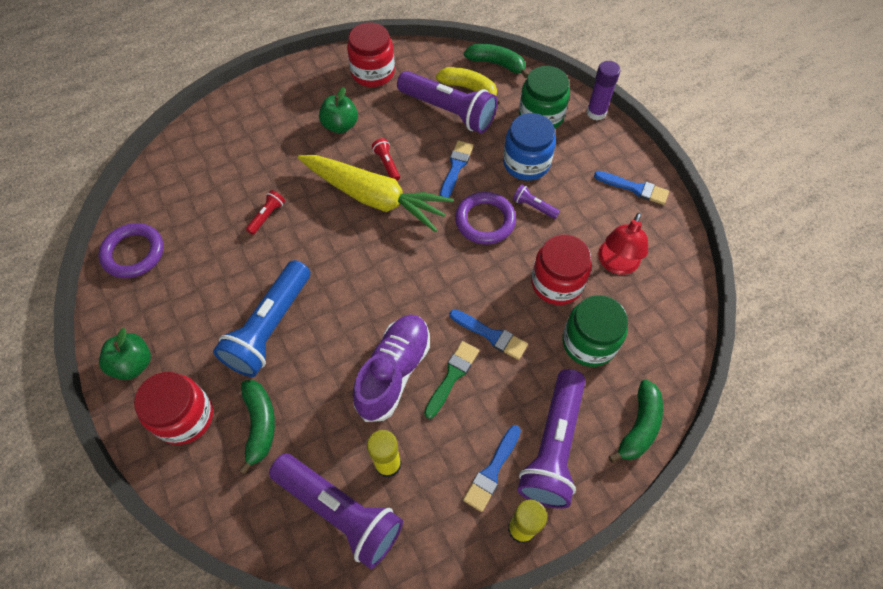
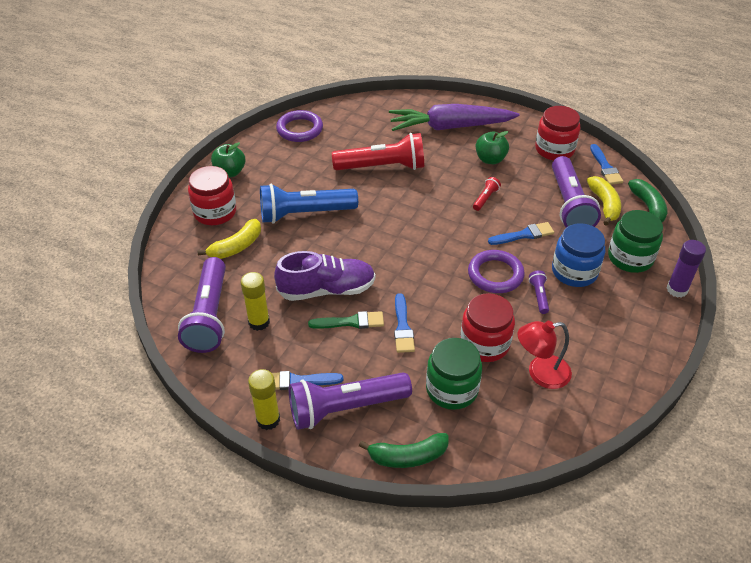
camera: 55 degrees right, 15 degrees down
(260, 425) = (236, 247): green banana -> yellow banana
(266, 125) = (450, 127): none -> purple carrot
(267, 216) = (382, 167): red flashlight -> red flashlight, size x2.35
(374, 198) = (451, 207): yellow carrot -> none
(634, 188) = (629, 351): blue brush -> blue brush (605, 167)

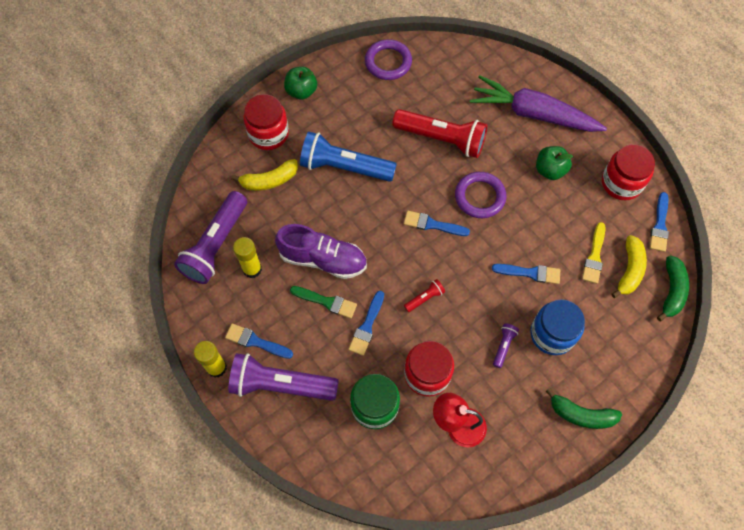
camera: 25 degrees right, 20 degrees up
(407, 456) = (306, 452): green banana -> green banana (581, 415)
(414, 229) = (432, 224): none -> blue brush
(485, 198) = (518, 216): red flashlight -> red flashlight (425, 298)
(495, 274) = (478, 306): purple ring -> purple ring (480, 197)
(569, 205) = (594, 256): purple flashlight -> yellow brush
(630, 258) = (615, 341): green jar -> none
(677, 289) = (637, 395): purple glue stick -> none

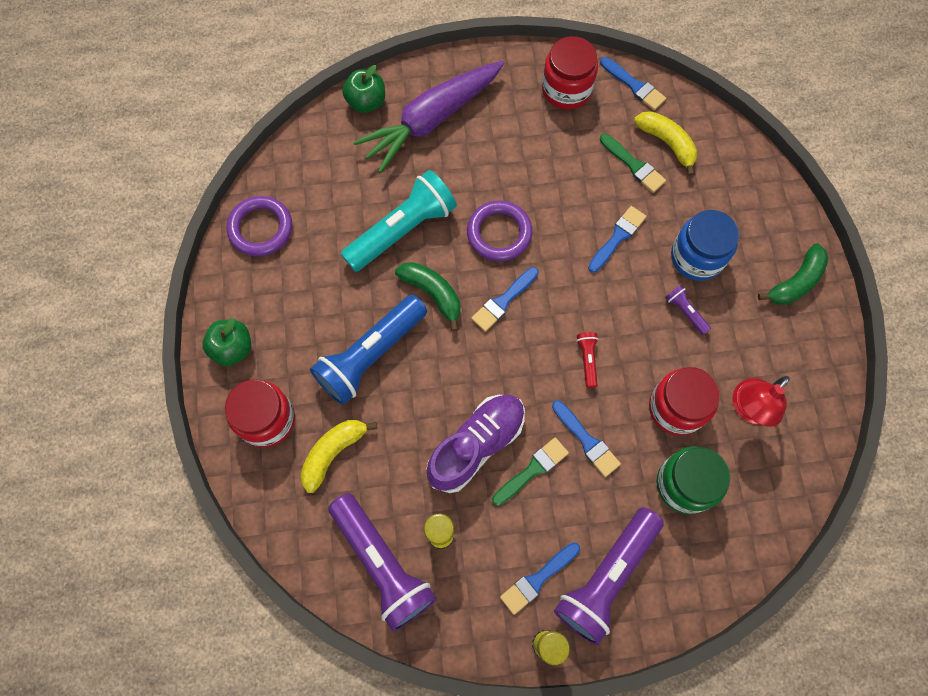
camera: 60 degrees left, 5 degrees up
(269, 180) = (333, 452): yellow banana -> yellow banana turned 150 degrees counterclockwise
(441, 139) = (402, 230): red flashlight -> turquoise flashlight
(550, 170) = (510, 146): green apple -> green apple (366, 102)
(594, 256) = (633, 165): yellow brush -> green brush
(671, 291) = (710, 120): green banana -> green banana (433, 294)

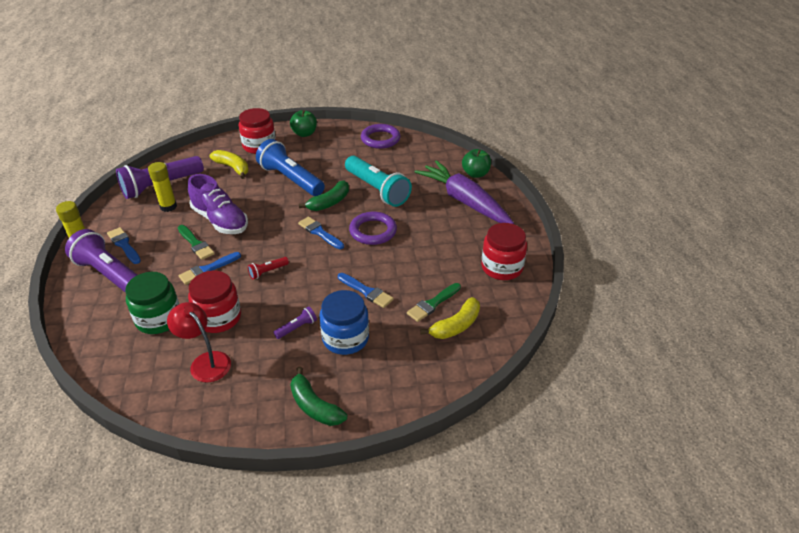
camera: 90 degrees right, 30 degrees down
(587, 360) = (267, 272): red flashlight -> red flashlight turned 150 degrees clockwise
(634, 85) = (512, 308): blue brush -> none

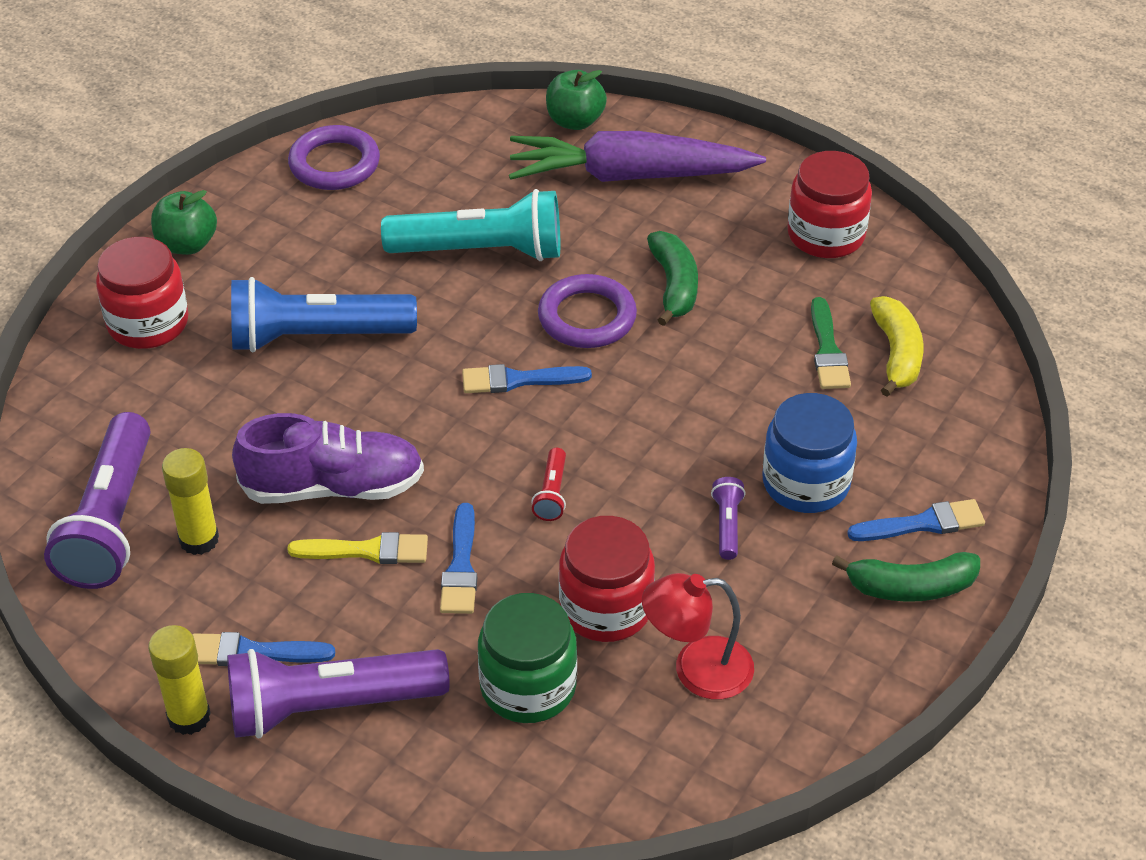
camera: 50 degrees left, 5 degrees up
(196, 244) = (367, 550): green brush -> yellow brush
(233, 168) = (178, 393): yellow banana -> none
(329, 202) = (447, 325): green banana -> green banana (674, 286)
(366, 291) = (726, 404): blue brush -> blue brush (923, 523)

